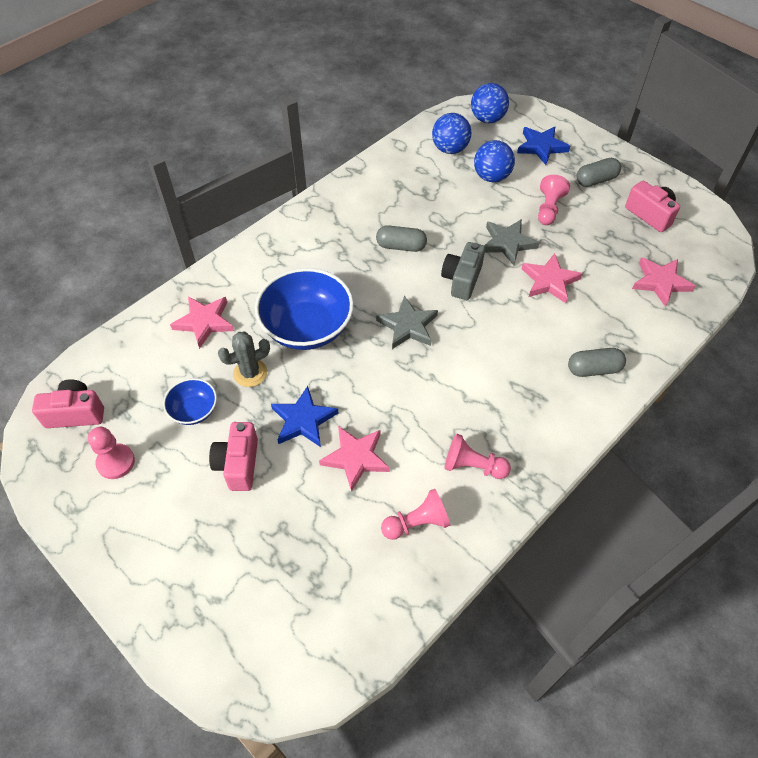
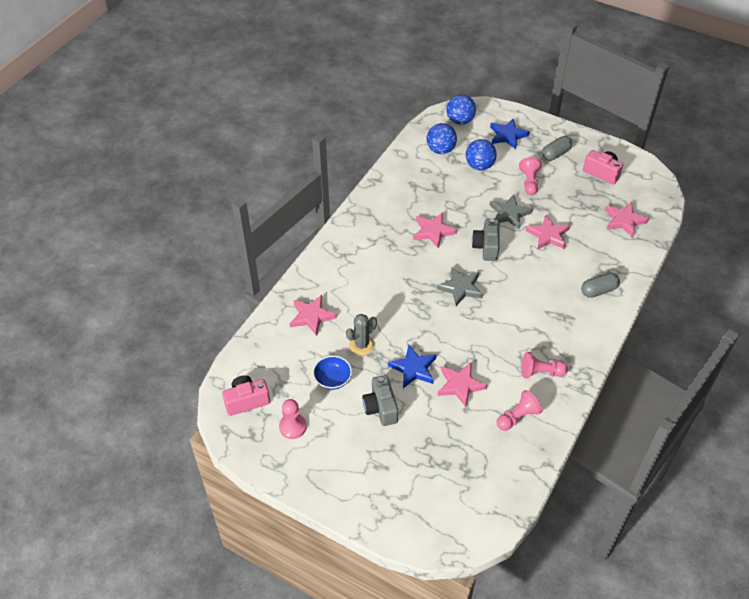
camera: 15 degrees left, 5 degrees down
(238, 464) = (380, 408): pink camera -> grey camera
(307, 327) = (389, 304): blue bowl -> none
(401, 246) = (433, 231): grey capsule -> pink star

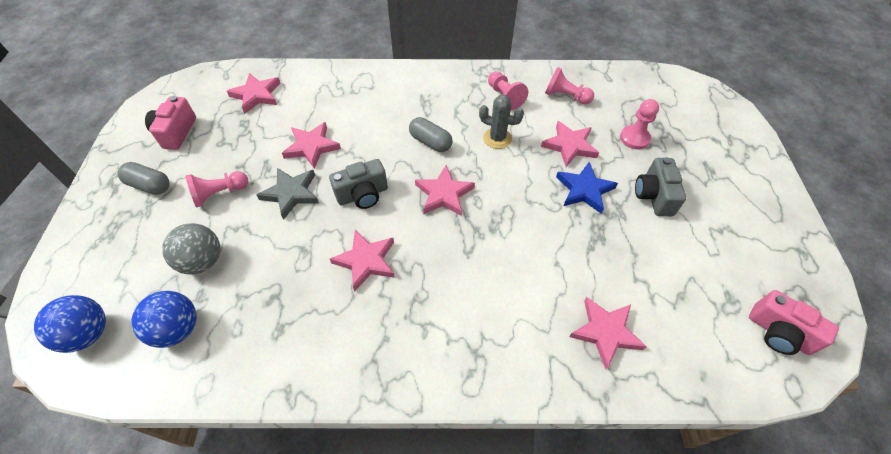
camera: 120 degrees left, 5 degrees up
(292, 427) = (753, 263): pink pawn -> pink pawn (634, 138)
(332, 379) = (665, 257): blue bowl -> none
(361, 345) = (597, 252): grey cactus -> grey cactus (497, 138)
(380, 408) = (653, 196): grey camera -> grey camera turned 135 degrees clockwise
(460, 288) = (444, 194): grey star -> pink star
(479, 166) = (202, 261): blue ball -> grey ball
(507, 135) = (117, 253): blue star -> none
(598, 290) = (373, 87): grey capsule -> grey capsule (430, 142)

